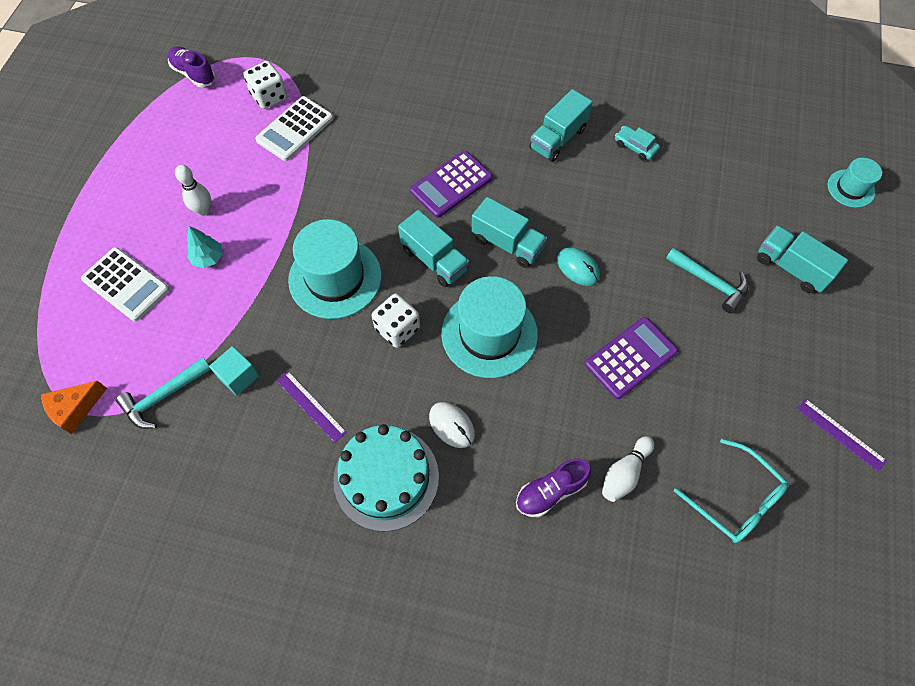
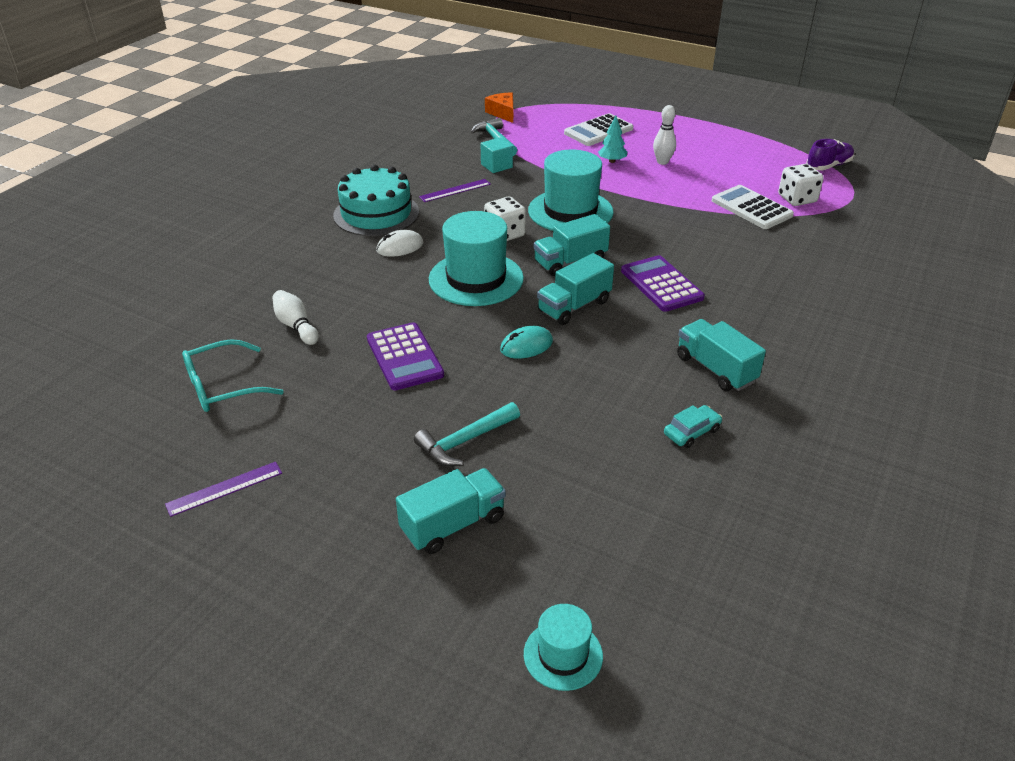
camera: 105 degrees right, 25 degrees down
(550, 491) = (310, 284): purple shoe -> none

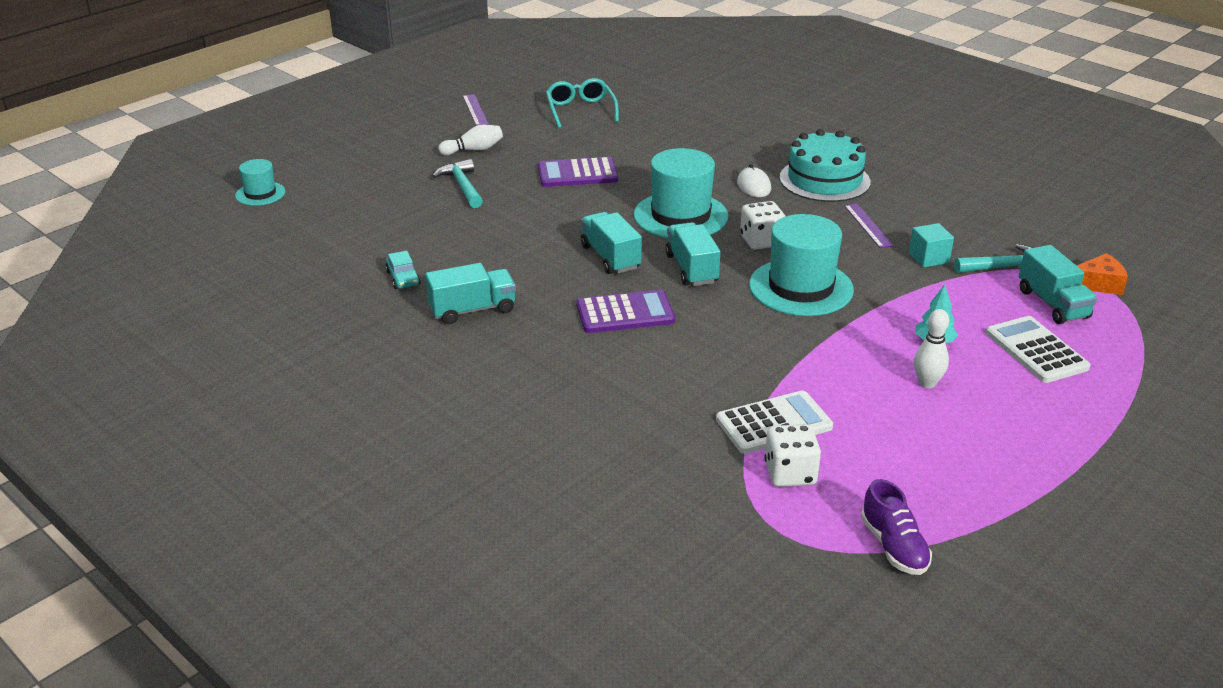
camera: 105 degrees right, 5 degrees down
(296, 326) = (643, 136): white bowling pin -> white bowling pin (474, 150)
(453, 525) = (386, 174): turquoise truck -> turquoise truck (1052, 304)
(526, 346) = (562, 225): turquoise mouse -> none

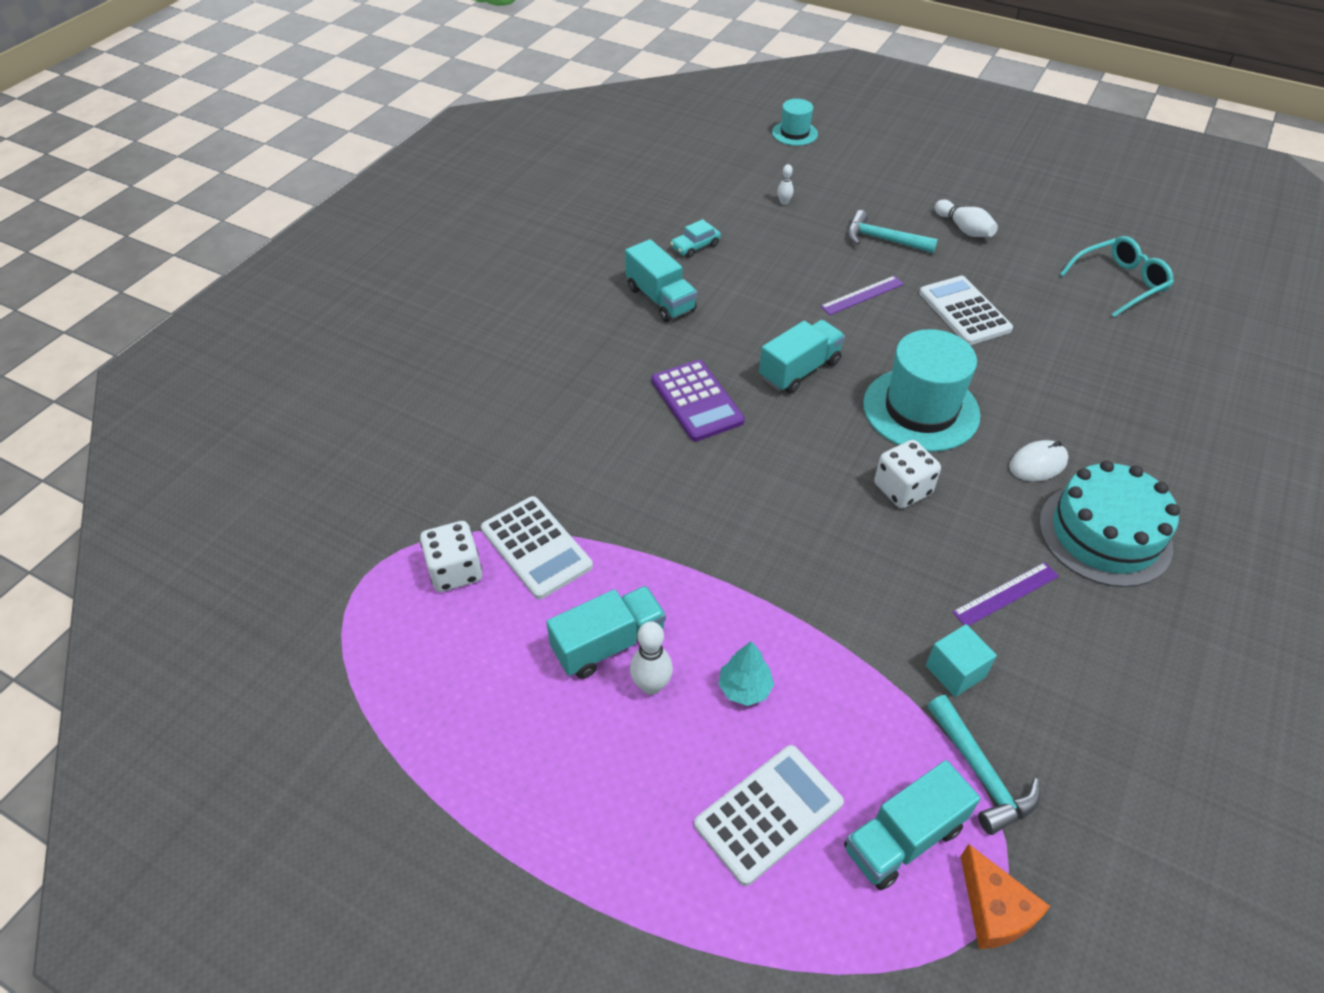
camera: 75 degrees right, 15 degrees up
(370, 220) = (784, 202): none -> white bowling pin
(462, 186) = (883, 240): turquoise hammer -> turquoise hammer turned 120 degrees counterclockwise
(475, 110) = (1054, 209): purple ruler -> purple ruler (862, 295)
(577, 174) = (964, 311): purple calculator -> white calculator
(691, 269) = (808, 437): turquoise truck -> turquoise truck (608, 644)
(801, 287) = (813, 540): turquoise hat -> none
(893, 546) = (352, 670): purple shoe -> none

